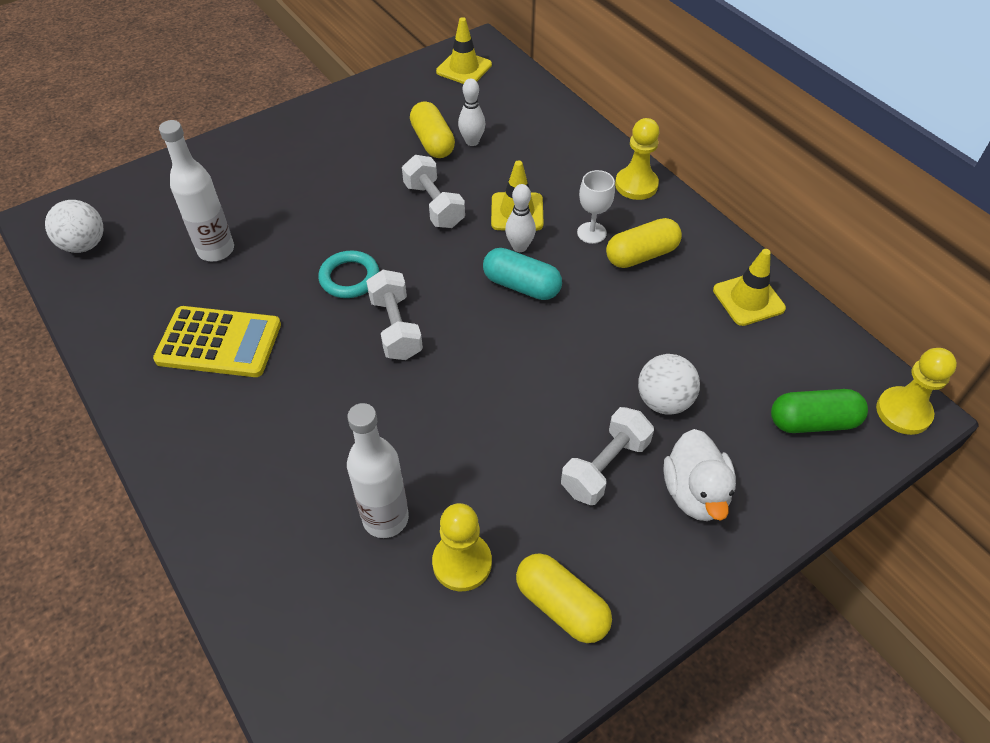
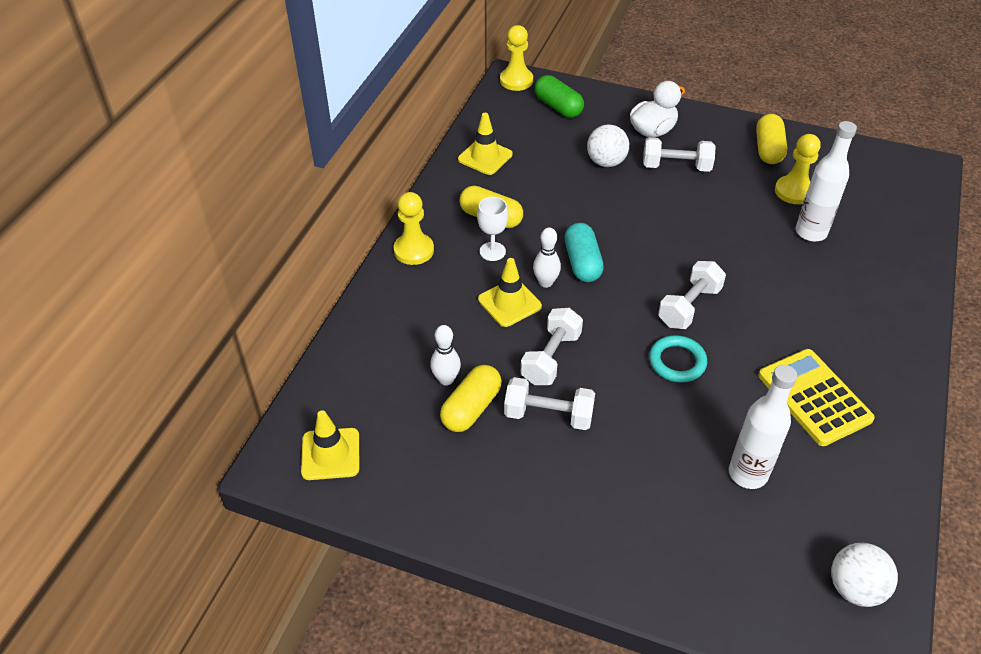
camera: 125 degrees left, 5 degrees down
(384, 176) = (548, 415): none -> white dumbbell

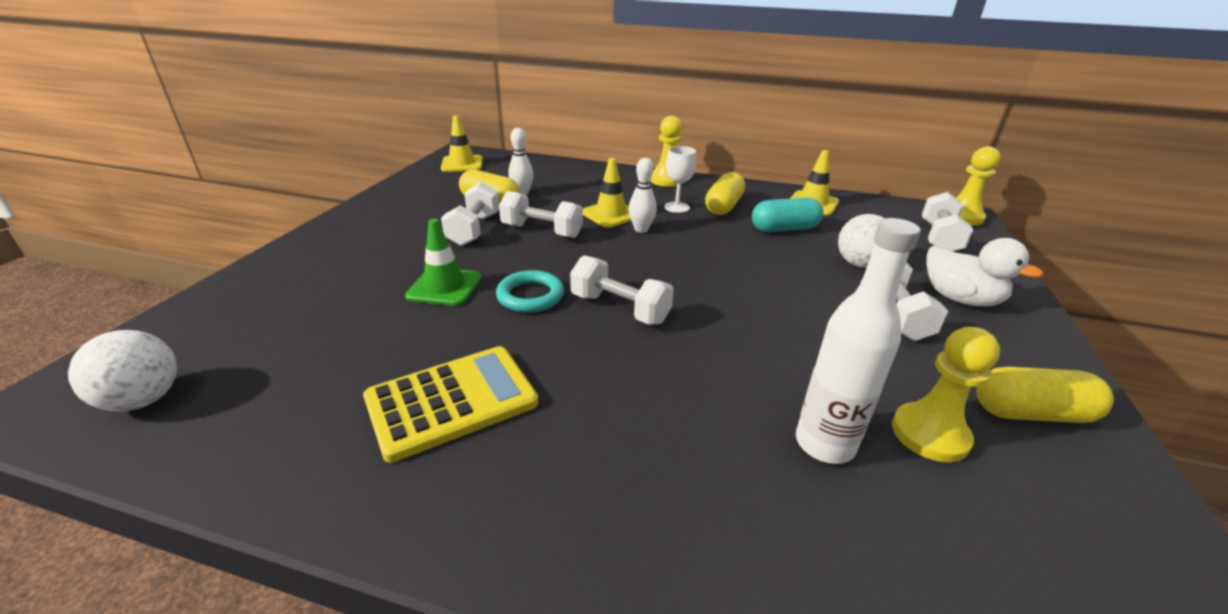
camera: 85 degrees right, 15 degrees down
(558, 107) = (939, 238): green capsule -> white dumbbell
(582, 263) = (675, 247): turquoise capsule -> turquoise capsule (784, 229)
(669, 423) = (444, 287): none -> green traffic cone
(748, 473) = (355, 332): white bottle -> none

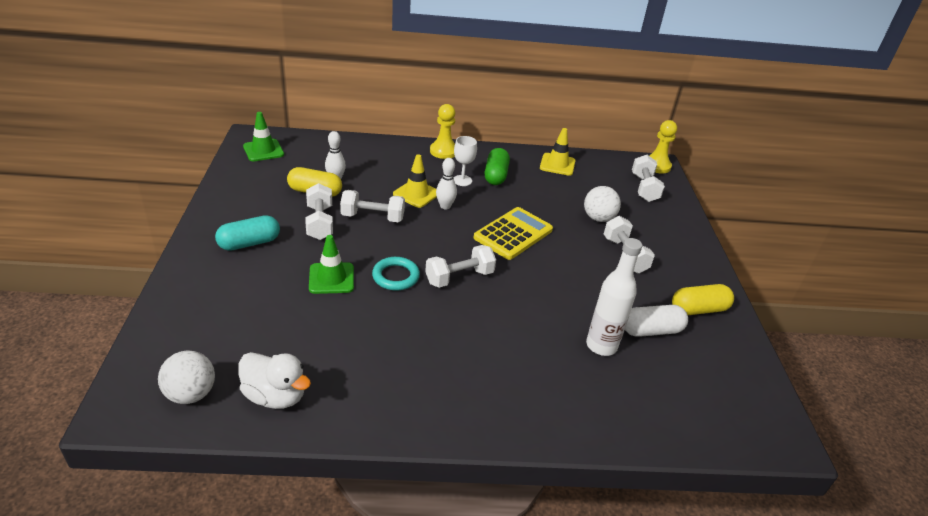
camera: 20 degrees left, 5 degrees up
(452, 401) = (389, 359): yellow calculator -> yellow calculator (513, 234)
(462, 164) = (263, 150): yellow traffic cone -> green traffic cone
(620, 308) = (459, 277): white dumbbell -> white dumbbell turned 45 degrees counterclockwise
(723, 206) = (496, 175): yellow capsule -> green capsule
(784, 229) = (544, 193): turquoise capsule -> turquoise capsule (249, 243)
(929, 434) = (651, 330): yellow pawn -> white capsule
(960, 299) = (660, 238): white duck -> white duck (275, 396)

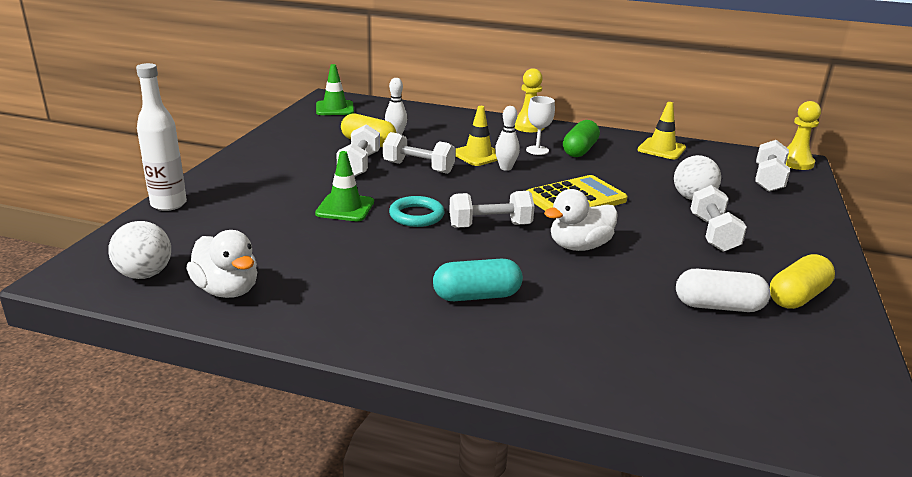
camera: 20 degrees right, 10 degrees down
(249, 243) = (277, 172): turquoise capsule -> turquoise capsule (476, 296)
(535, 287) = (579, 246): none -> white duck
(601, 346) = (640, 310): white bottle -> white bottle (169, 204)
(698, 309) = (797, 296): yellow capsule -> yellow capsule turned 45 degrees counterclockwise

